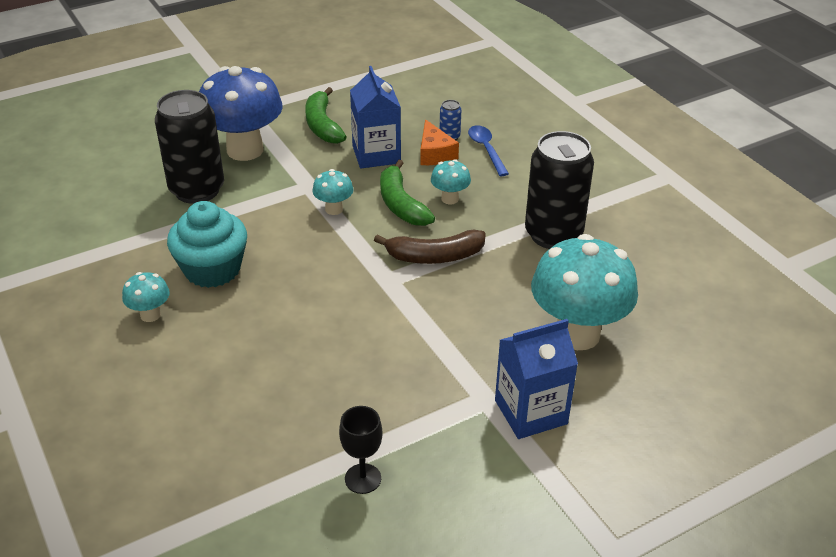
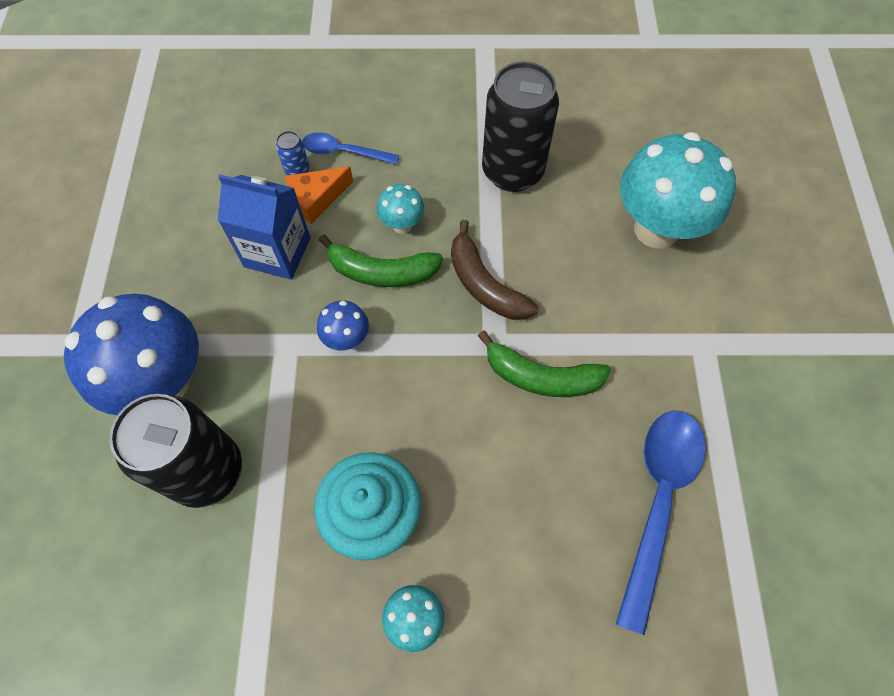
camera: 60 degrees left, 25 degrees up
(318, 413) = (658, 500): none -> blue spoon
(322, 125) = (179, 278): green banana -> green banana (541, 376)
(334, 209) = (347, 339): turquoise mushroom -> blue mushroom
(363, 478) = (761, 499): black goblet -> none
(434, 153) = (316, 199): orange cheese -> orange cheese turned 135 degrees clockwise
(434, 256) = (484, 284): brown banana -> brown banana turned 120 degrees clockwise
(531, 412) = (735, 317): blue carton -> none

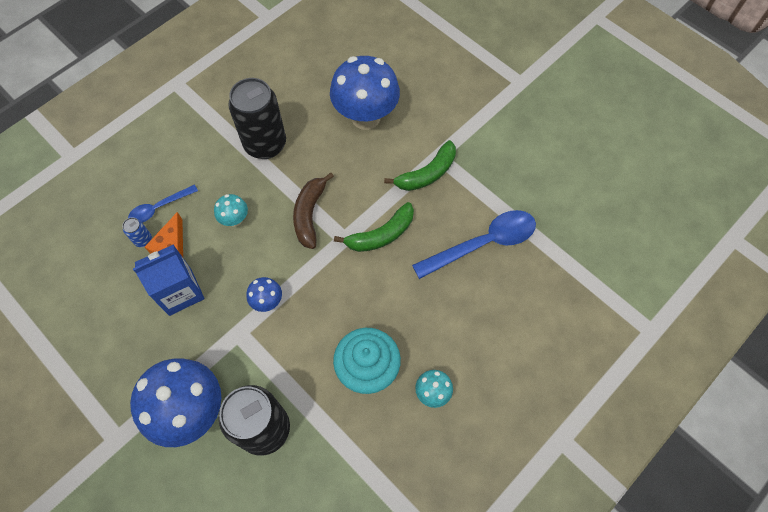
camera: 45 degrees left, 0 degrees up
(381, 272) = (250, 253): green banana -> green banana (427, 174)
(484, 284) = (309, 214): brown banana -> brown banana turned 90 degrees clockwise
(656, 229) = (365, 117): turquoise mushroom -> blue mushroom
(658, 500) = (483, 243): blue spoon -> blue spoon turned 90 degrees clockwise

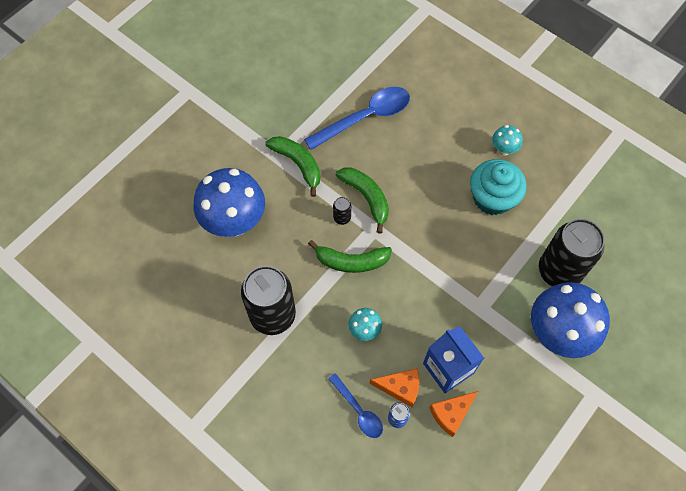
camera: 95 degrees left, 0 degrees up
(135, 288) = (451, 413): none -> orange cheese
(267, 302) = (446, 286): blue mushroom -> none
(309, 214) = (351, 261): brown banana -> green banana
(360, 210) = (342, 218): none -> black can
(483, 243) = (366, 117): blue spoon -> blue spoon turned 90 degrees clockwise

